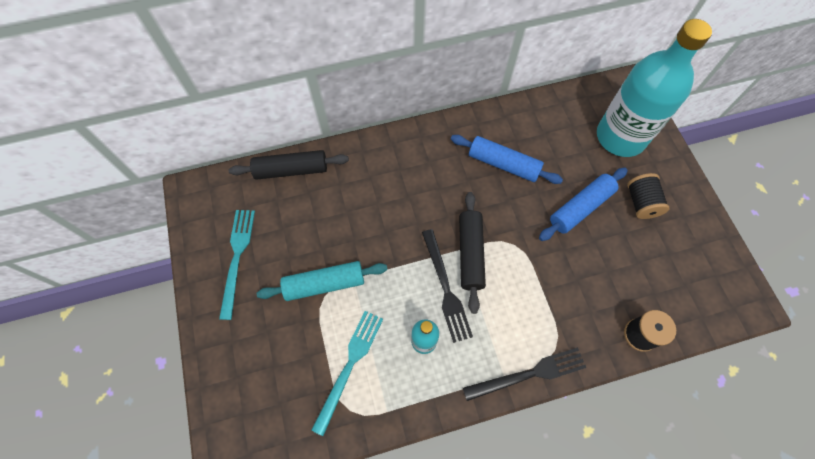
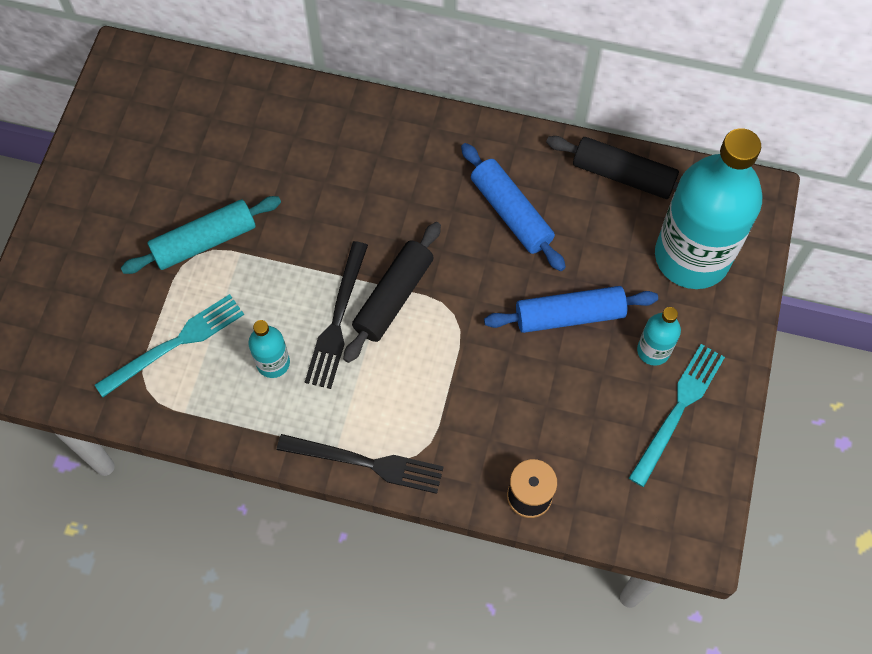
camera: 30 degrees right, 0 degrees up
(237, 258) = (127, 162): turquoise fork -> turquoise fork (678, 410)
(291, 170) = (249, 90): black rolling pin -> black rolling pin (623, 175)
(324, 284) = (204, 241): turquoise rolling pin -> turquoise rolling pin turned 45 degrees counterclockwise
(641, 203) = (653, 350): black spool -> turquoise bottle

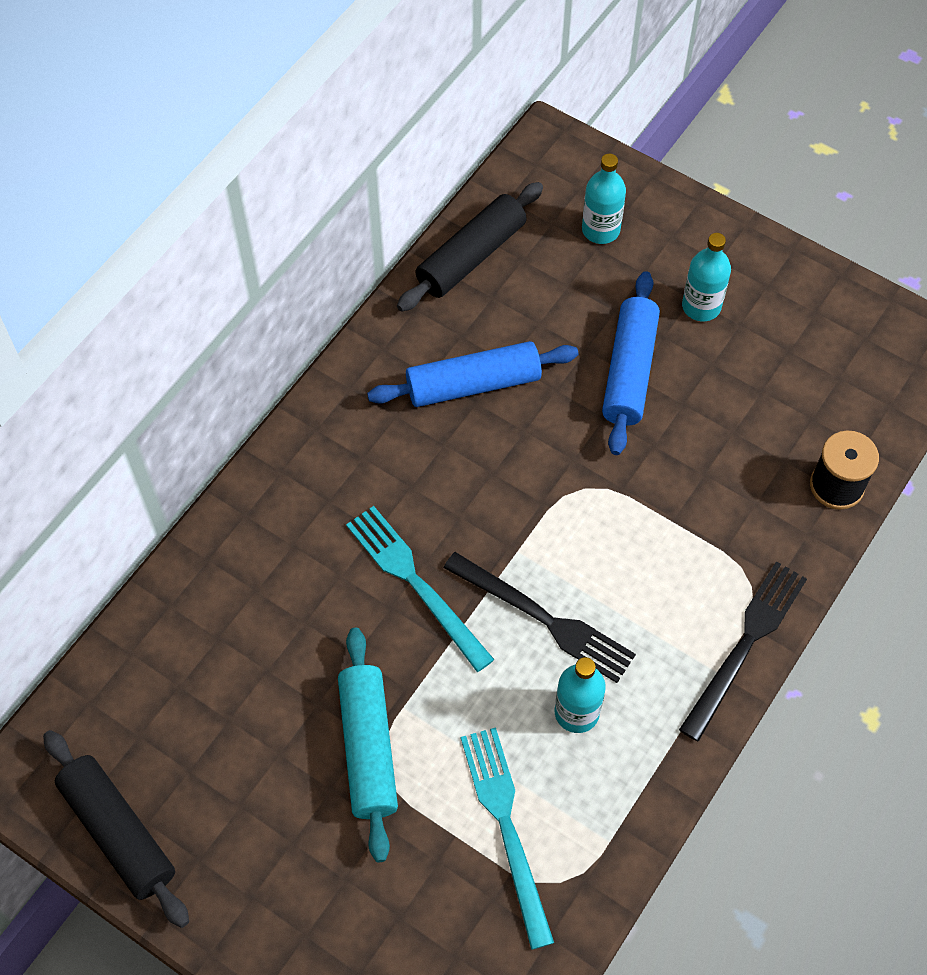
camera: 70 degrees left, 5 degrees down
(393, 297) = (536, 546): black rolling pin -> black rolling pin (118, 832)
(678, 410) = (779, 309): turquoise fork -> turquoise fork (416, 583)
(692, 256) = (600, 230): turquoise bottle -> turquoise bottle, size x0.42

